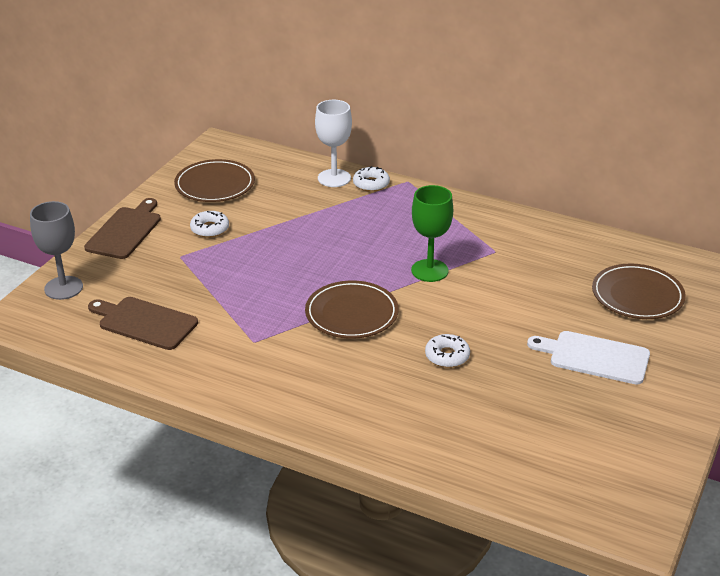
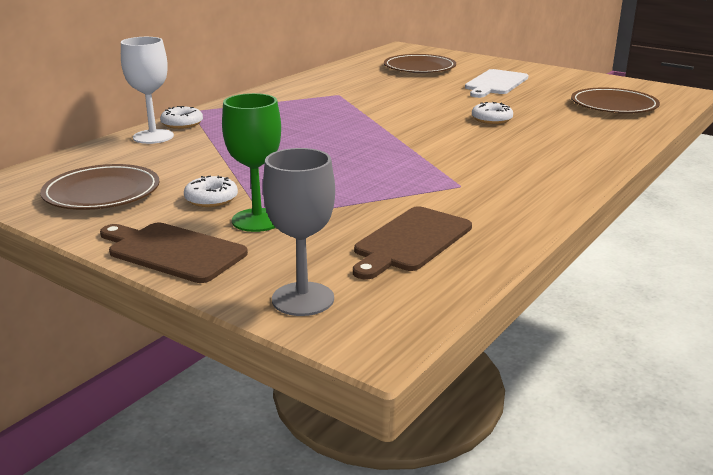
camera: 80 degrees left, 10 degrees down
(351, 313) = (419, 145): brown plate -> brown plate (613, 105)
(429, 270) = (358, 115): green goblet -> green goblet (257, 220)

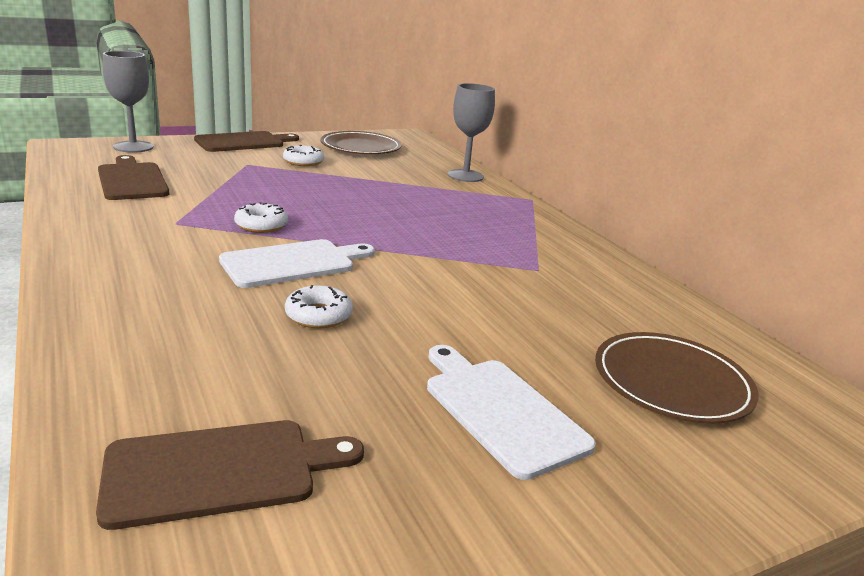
camera: 115 degrees right, 0 degrees up
(153, 136) = (465, 176): white goblet -> grey goblet
(182, 123) = (492, 189): white donut -> white donut (261, 225)
(257, 220) = (247, 162): green goblet -> none
(448, 138) = (293, 263): none -> white cutting board
(613, 105) = (220, 471): brown plate -> brown cutting board

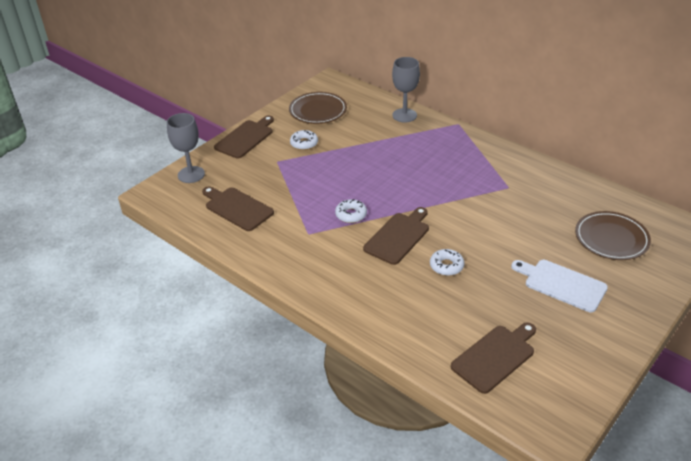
camera: 20 degrees left, 15 degrees up
(293, 263) = (398, 237): white cutting board -> brown cutting board

